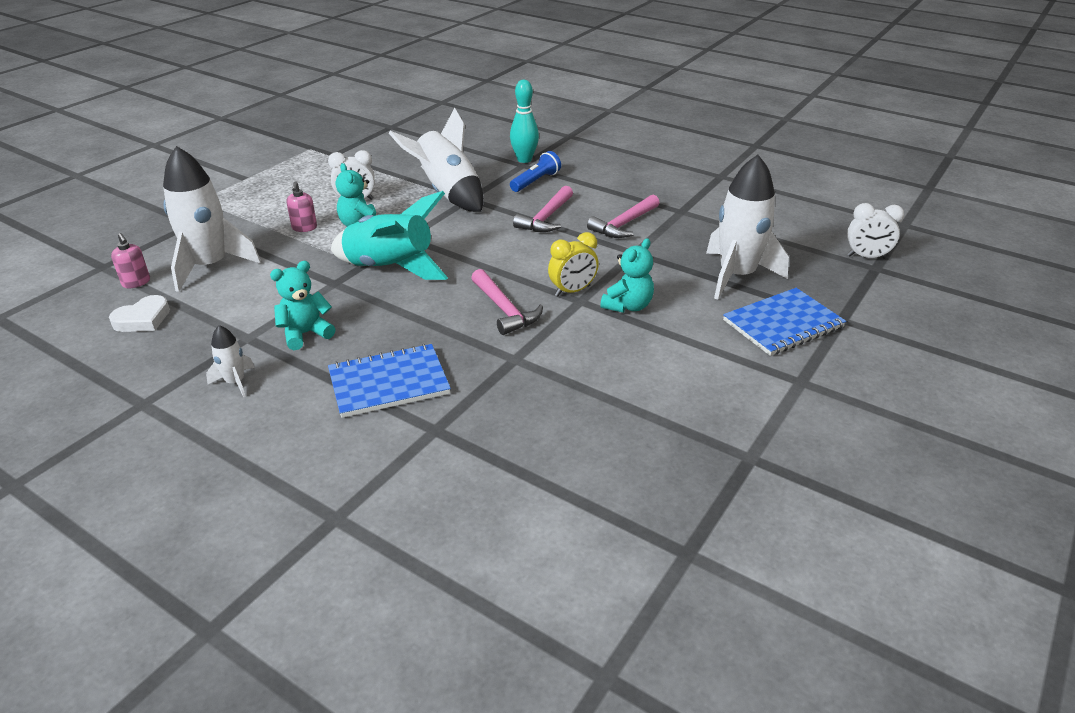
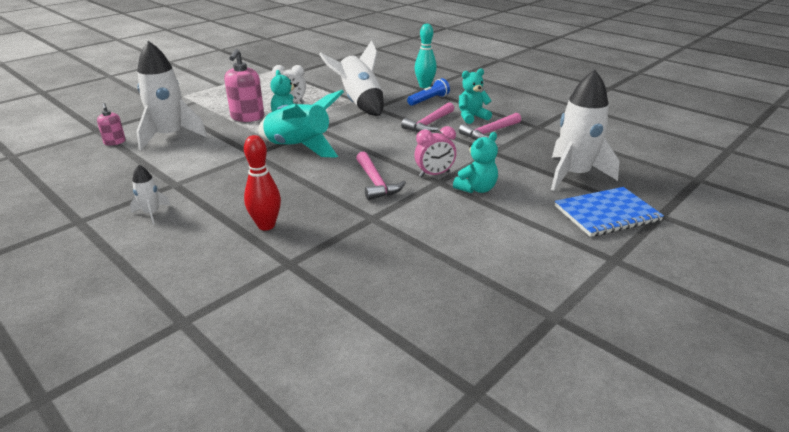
camera: 10 degrees right, 5 degrees down
(143, 319) = (107, 165): white heart -> none
(304, 228) = (247, 117): pink soap dispenser -> pink soap dispenser, size x1.80
(305, 334) = (218, 185): turquoise teddy bear -> turquoise teddy bear (472, 117)
(389, 383) = (266, 225): blue notebook -> red bowling pin
(572, 291) = (434, 174): yellow clock -> pink clock
(866, 257) = (691, 170): white clock -> none

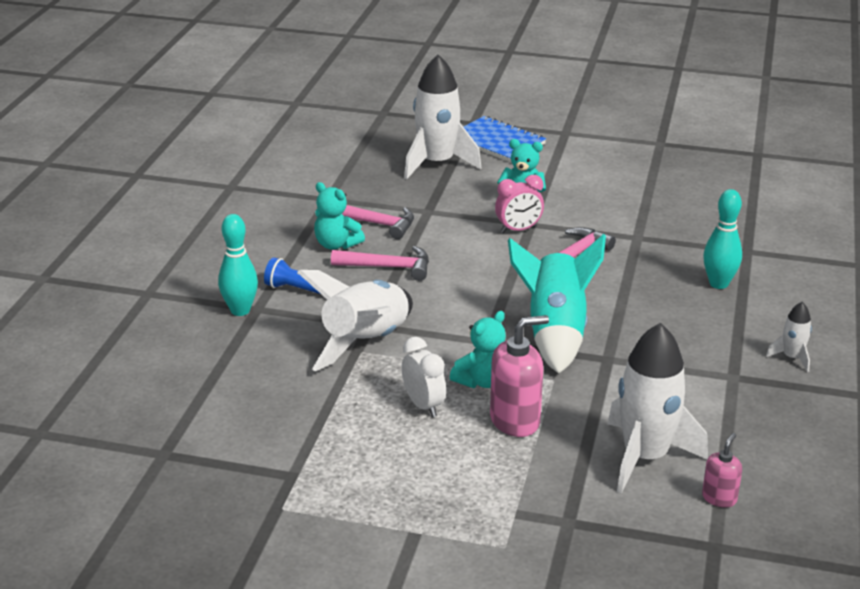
camera: 120 degrees left, 0 degrees up
(266, 225) = (718, 284): red bowling pin -> turquoise bowling pin
(434, 174) = (518, 230): pink clock -> pink clock turned 120 degrees clockwise

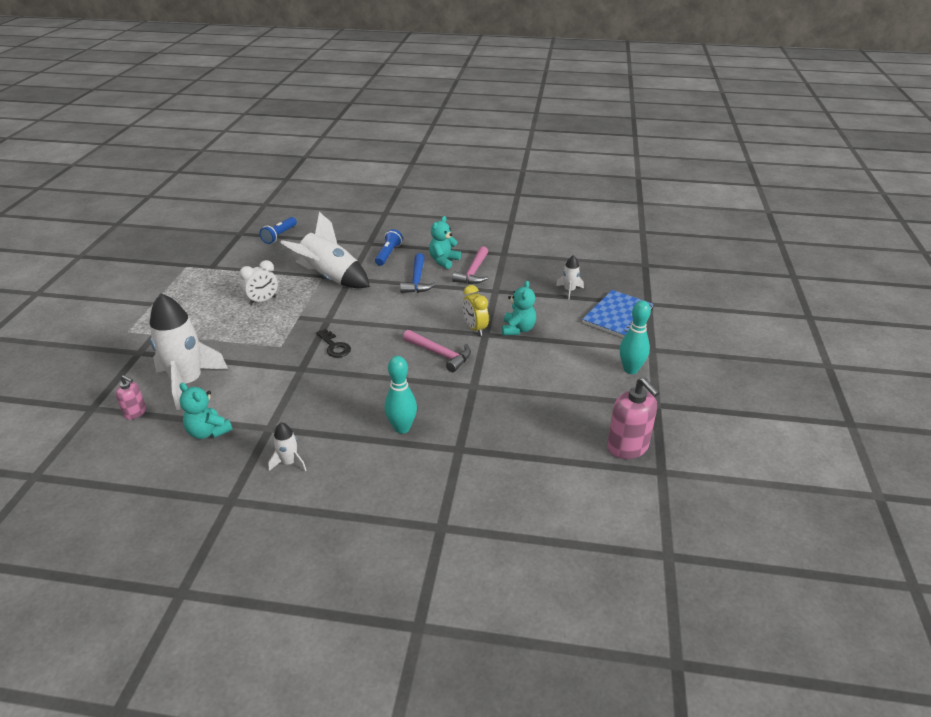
camera: 85 degrees right, 5 degrees up
(193, 403) = (279, 236): none -> blue flashlight
(240, 310) = (367, 239): turquoise bowling pin -> turquoise bowling pin (630, 369)
(388, 267) = (417, 280): pink hammer -> blue hammer
(437, 163) = (569, 290): white rocket -> white rocket, size x0.46
(482, 381) = (283, 319): turquoise teddy bear -> turquoise teddy bear (208, 432)
(515, 421) = (240, 332): pink soap dispenser -> pink soap dispenser (628, 447)
(518, 230) = (475, 328): pink clock -> yellow clock
(555, 333) = (334, 346): turquoise rocket -> black key

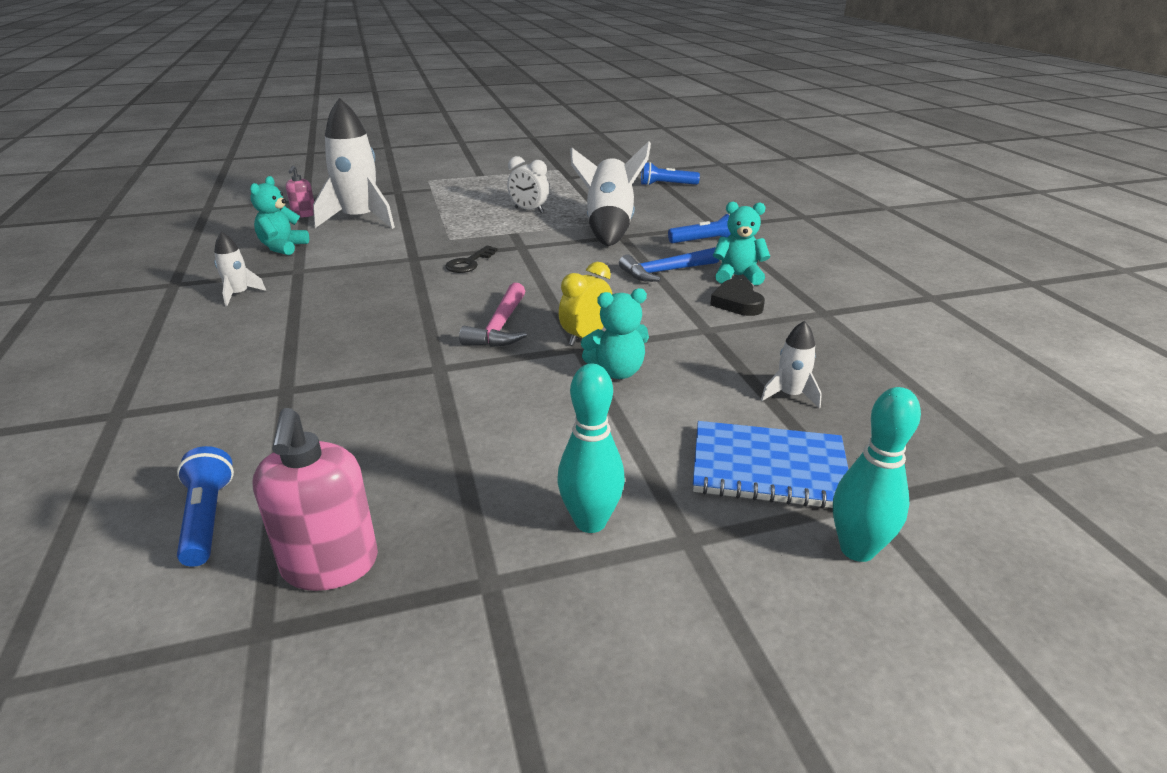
camera: 65 degrees right, 5 degrees down
(402, 428) = (320, 340): turquoise bowling pin -> turquoise bowling pin (857, 549)
(473, 272) = (737, 302): pink hammer -> black heart
(574, 486) = (207, 518): none -> blue flashlight
(628, 447) = (330, 565): pink soap dispenser -> pink soap dispenser turned 45 degrees counterclockwise

